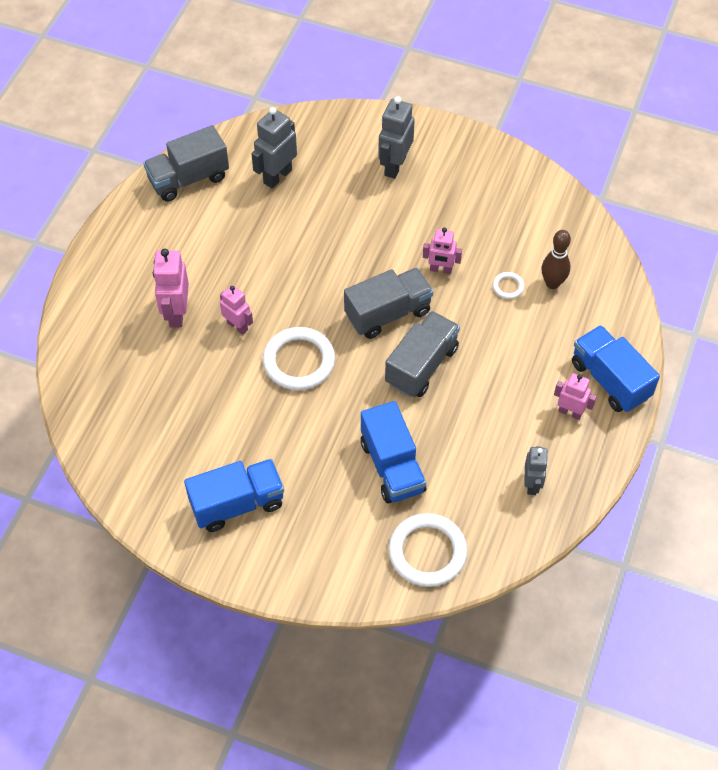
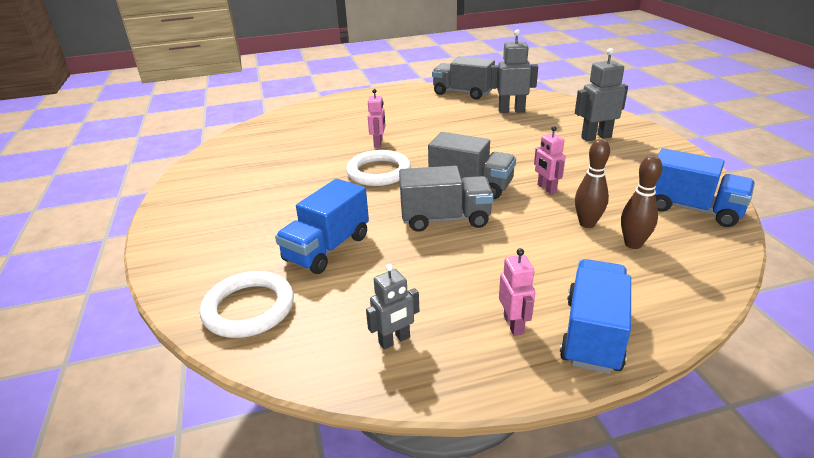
camera: 55 degrees right, 25 degrees down
(176, 313) = (361, 125): pink robot -> none
(237, 504) = (225, 200): blue truck -> blue truck (692, 209)
(508, 287) = (587, 224): white ring -> brown bowling pin

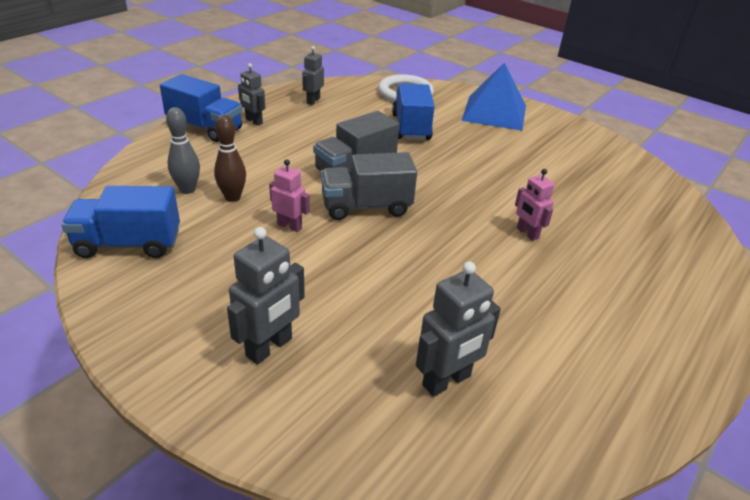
camera: 140 degrees right, 5 degrees up
(207, 239) = (494, 112): none -> blue pyramid
(378, 172) = (468, 195): white ring -> none
(462, 93) = (588, 416): grey truck -> none
(514, 324) = (253, 121): pink robot -> grey robot
(592, 334) = (205, 128): blue truck -> blue truck turned 45 degrees counterclockwise
(633, 244) = (187, 189): brown bowling pin -> grey bowling pin

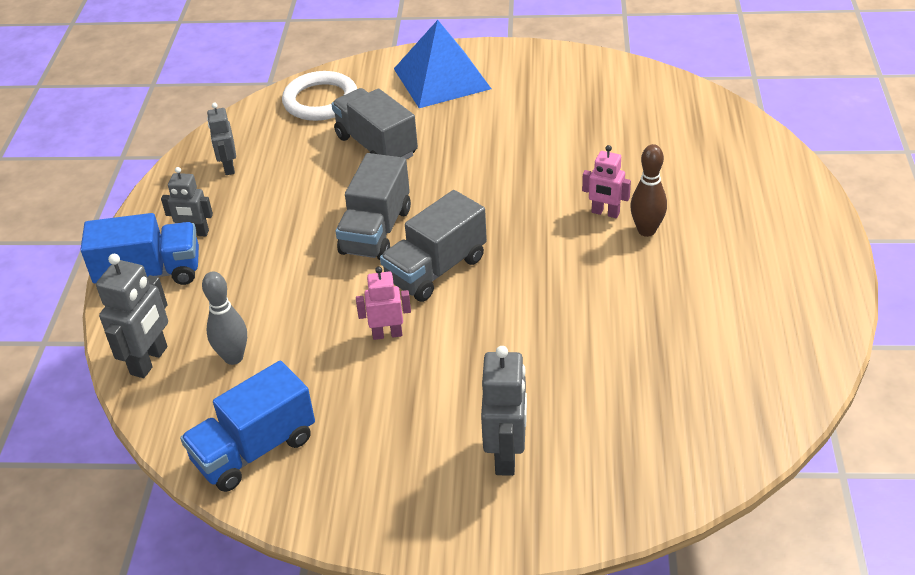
camera: 30 degrees left, 5 degrees up
(232, 197) = (292, 338): brown bowling pin -> brown bowling pin (646, 230)
(411, 127) = (376, 146): blue truck -> grey truck
(447, 381) = (669, 390): grey robot -> grey robot (149, 361)

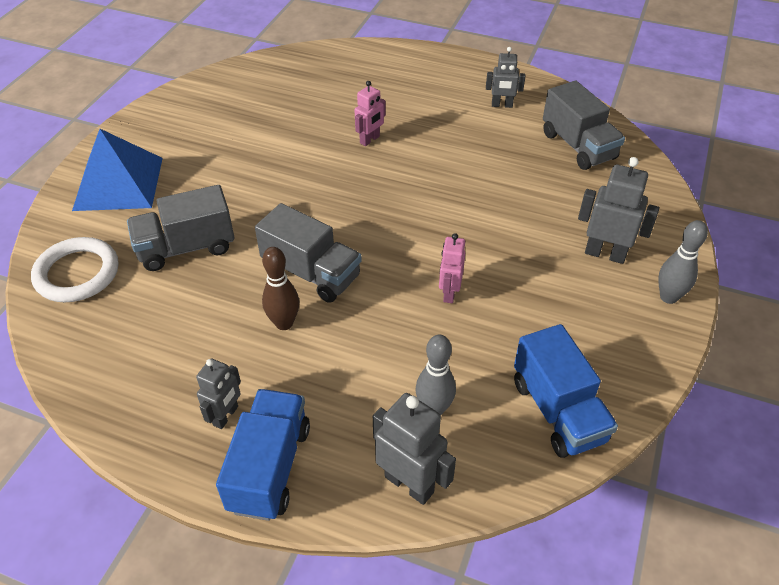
camera: 75 degrees left, 5 degrees up
(228, 167) = (132, 369): grey robot -> grey robot (502, 105)
(436, 270) = (384, 246): grey truck -> grey truck (578, 146)
(455, 527) = (668, 297): none -> grey bowling pin
(646, 230) = (401, 126): brown bowling pin -> brown bowling pin (284, 323)

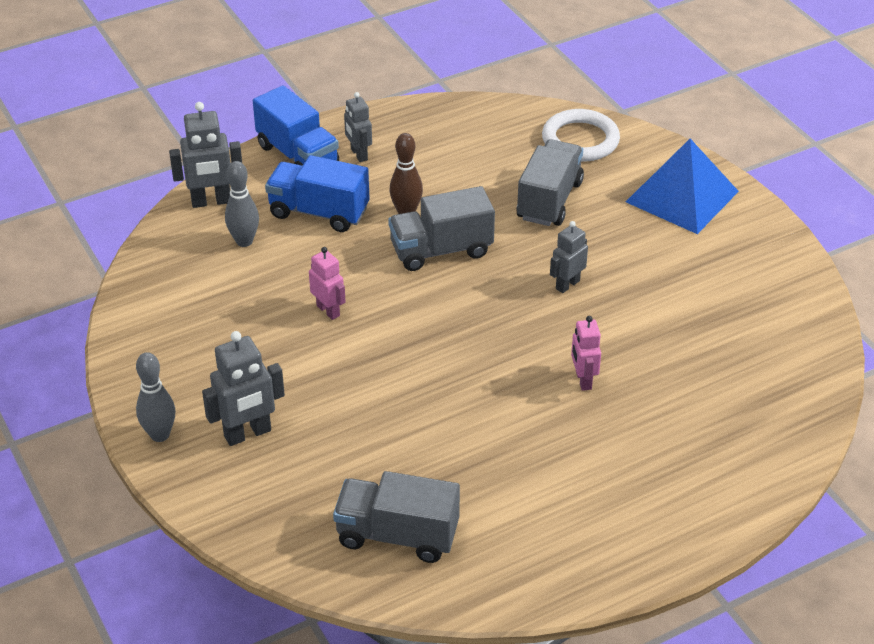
camera: 130 degrees right, 5 degrees down
(502, 105) = (535, 526): grey robot -> grey robot (567, 285)
(558, 411) = (164, 296): blue truck -> blue truck (319, 212)

